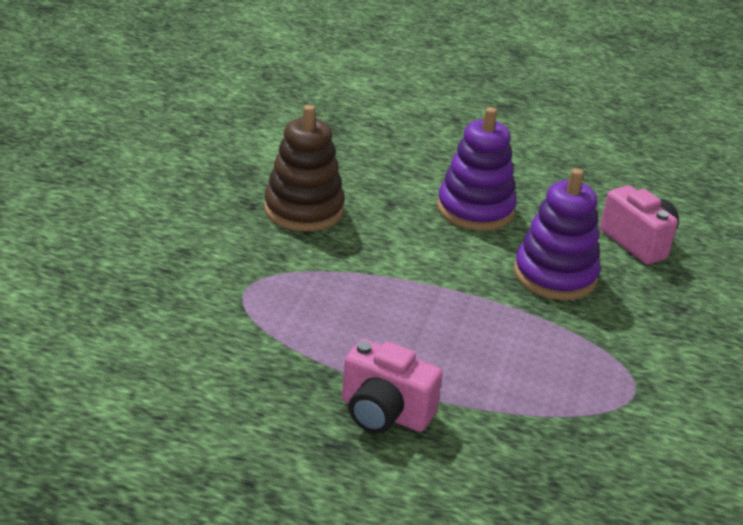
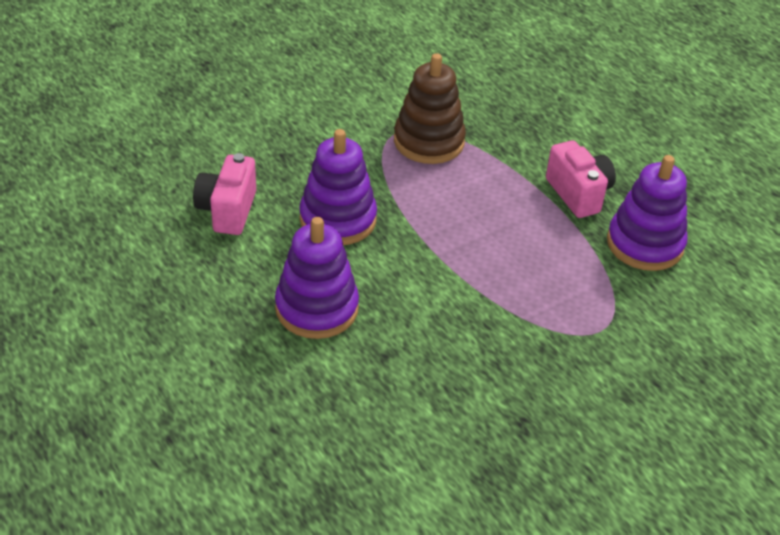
camera: 140 degrees left, 10 degrees up
(267, 390) = (645, 244): none -> purple stacking toy
(303, 210) = (477, 389): brown stacking toy -> brown stacking toy (429, 141)

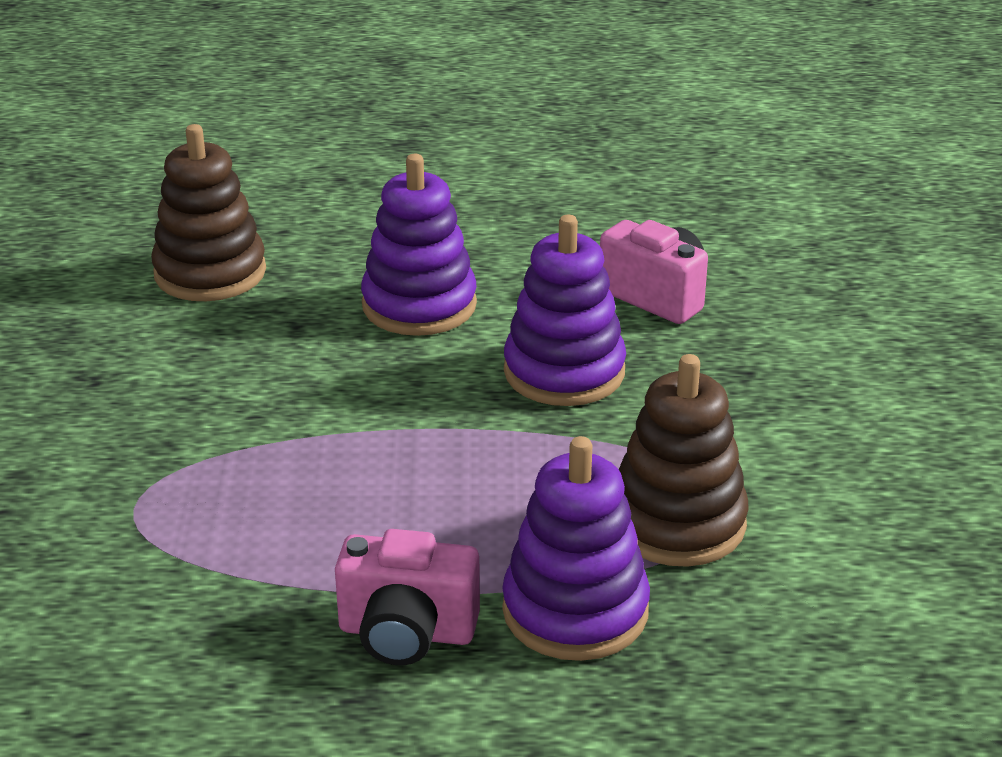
camera: 125 degrees right, 10 degrees down
(360, 437) = (210, 273): none -> brown stacking toy
(645, 244) = (226, 647): purple stacking toy -> purple stacking toy (575, 610)

